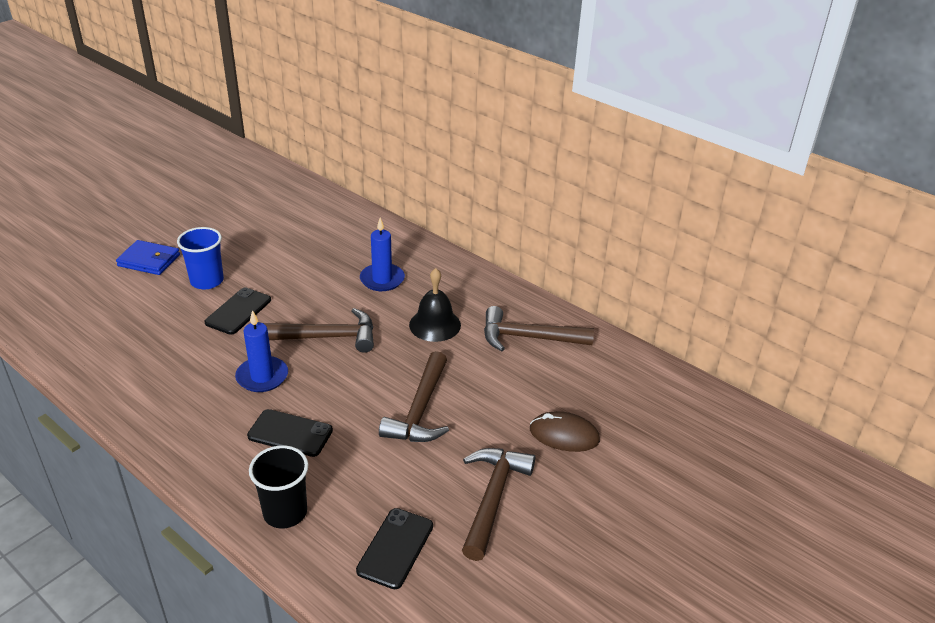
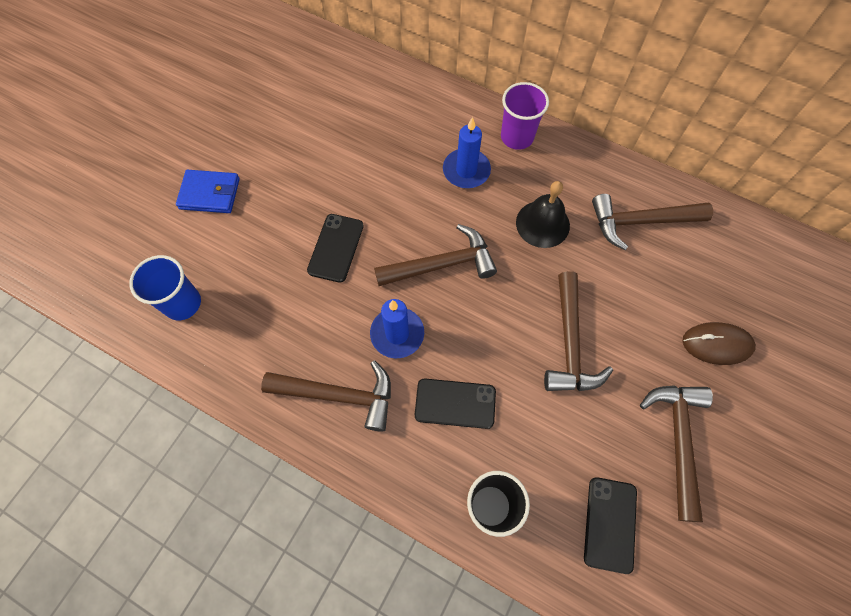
camera: 10 degrees left, 30 degrees up
(186, 409) = (339, 395): none -> brown hammer
(207, 281) = (285, 211): blue cup -> blue cup (182, 303)
(439, 265) = (517, 137): none -> purple cup

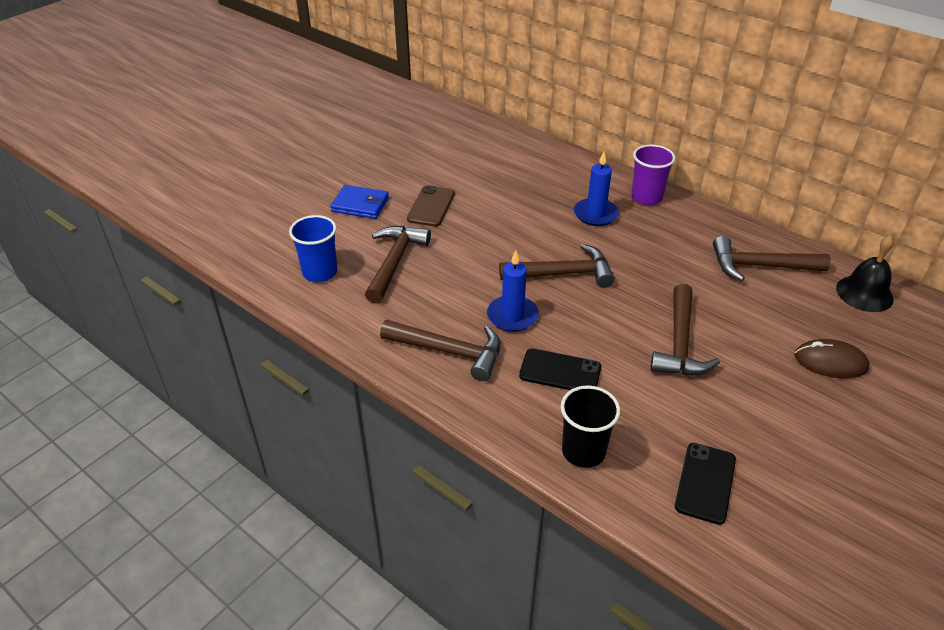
camera: 10 degrees right, 25 degrees down
(288, 184) = (431, 206): none -> brown phone
(336, 248) = (466, 252): black phone -> none
(542, 224) = (663, 257): black bell -> black bell (864, 293)
(678, 441) = (783, 428): brown hammer -> brown hammer (395, 262)

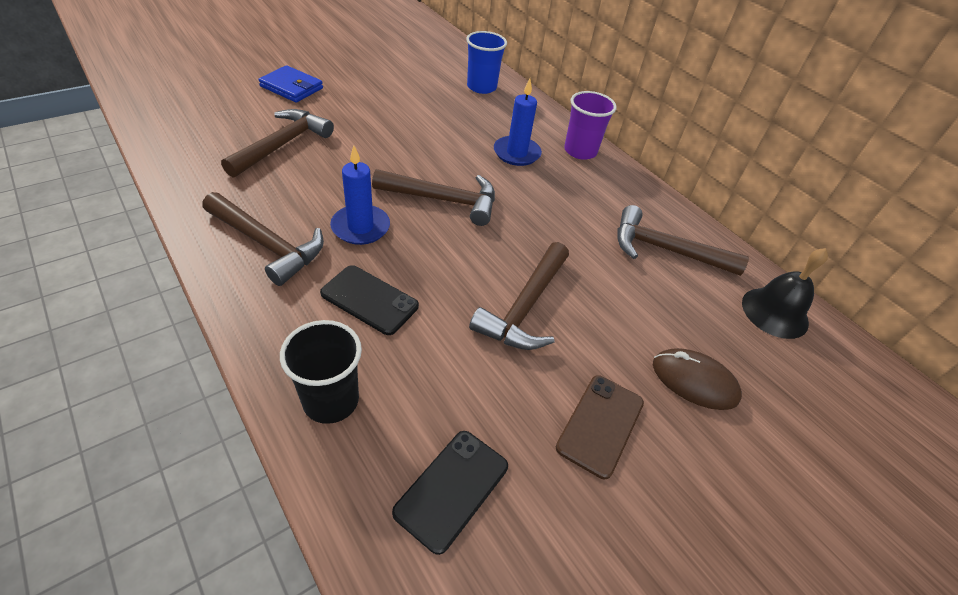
camera: 10 degrees right, 5 degrees up
(320, 272) = (203, 135): blue cup -> blue cup (481, 87)
(431, 206) = (358, 105): brown phone -> brown phone (600, 425)

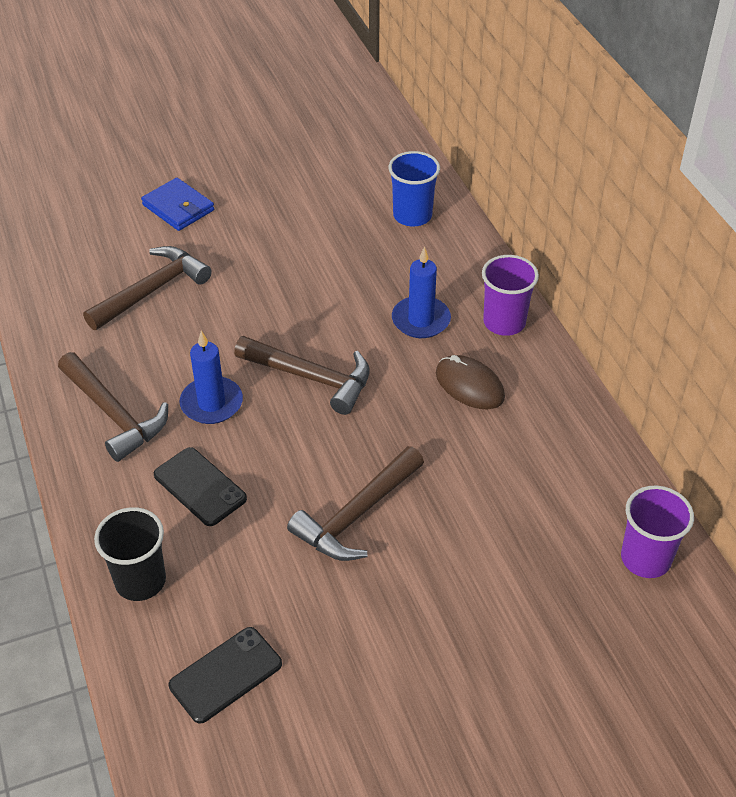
camera: 20 degrees right, 0 degrees up
(600, 425) = (386, 644): brown phone -> none
(665, 250) = (550, 467): brown hammer -> none
(694, 381) = (506, 618): brown mouse -> brown mouse (469, 385)
(775, 312) = (645, 558): black bell -> purple cup

